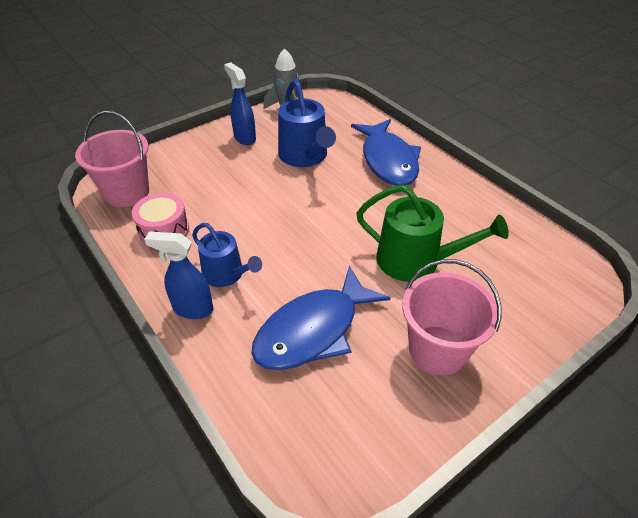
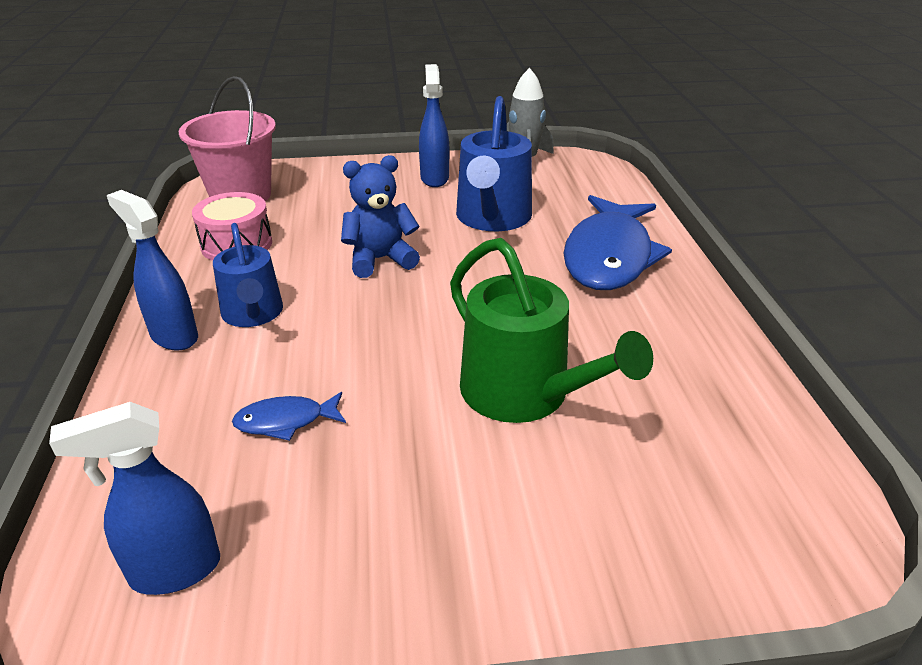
camera: 30 degrees right, 10 degrees down
(266, 208) = (380, 259): none -> blue teddy bear
(313, 330) = (286, 421): blue fish -> blue fish, size x0.44
(339, 435) = (174, 571): none -> blue spray bottle
(437, 350) = (435, 529): pink bucket -> none

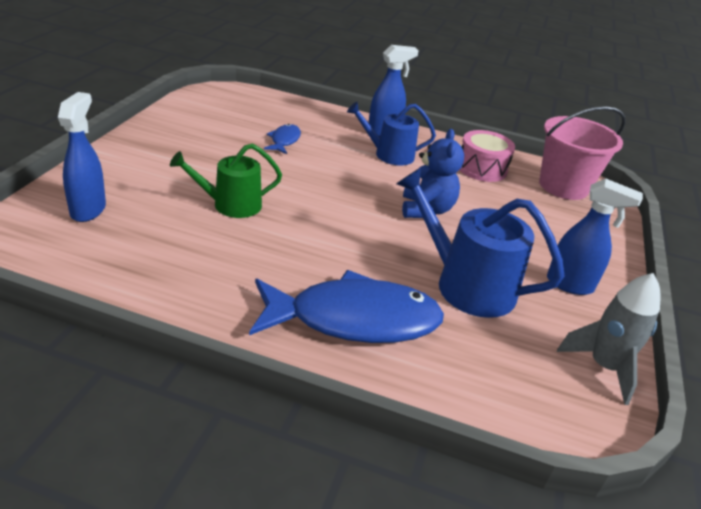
camera: 110 degrees right, 0 degrees up
(174, 571) = (223, 105): blue spray bottle -> blue spray bottle (88, 210)
(524, 394) = (231, 205): green watering can -> green watering can, size x0.65
(609, 256) = (354, 319): blue fish -> blue fish turned 135 degrees clockwise

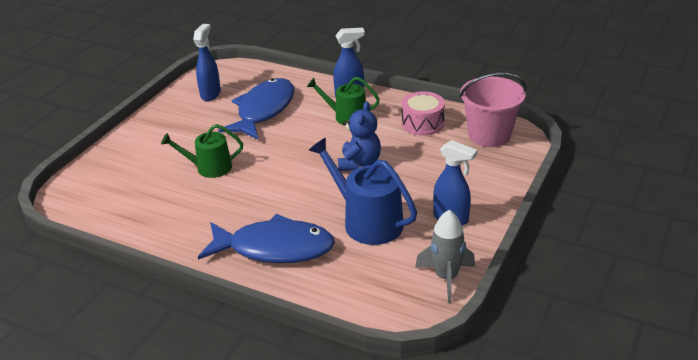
camera: 15 degrees right, 0 degrees up
(88, 210) = (110, 177): blue spray bottle -> blue spray bottle (211, 94)
(284, 140) = (263, 110): blue fish -> blue fish, size x2.26
(389, 154) = (346, 116): blue watering can -> green watering can

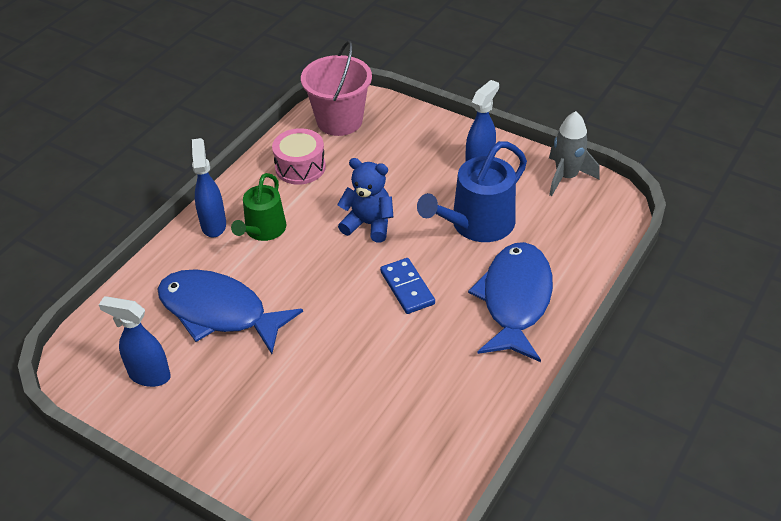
camera: 85 degrees left, 10 degrees up
(209, 168) = (345, 367): green watering can -> none
(288, 189) = (407, 288): none -> blue domino

